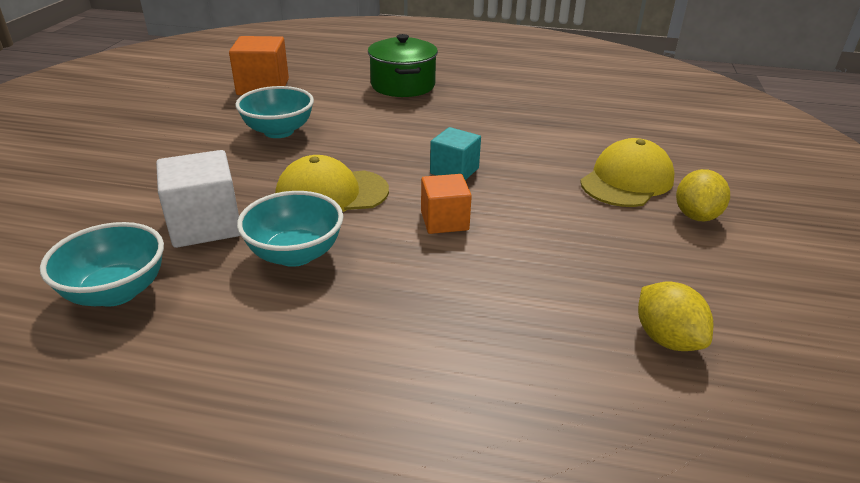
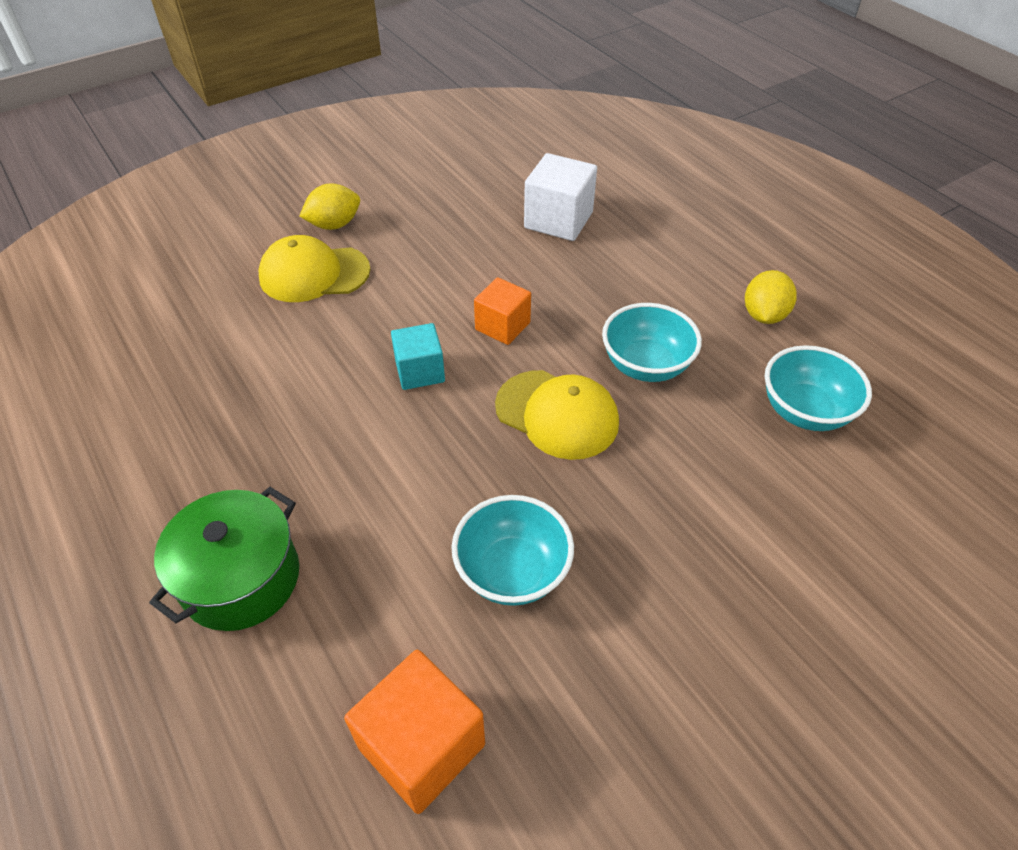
camera: 135 degrees left, 15 degrees up
(205, 225) = (699, 445): white cube -> white cube (558, 220)
(667, 339) = (495, 190): yellow lemon -> yellow lemon (764, 315)

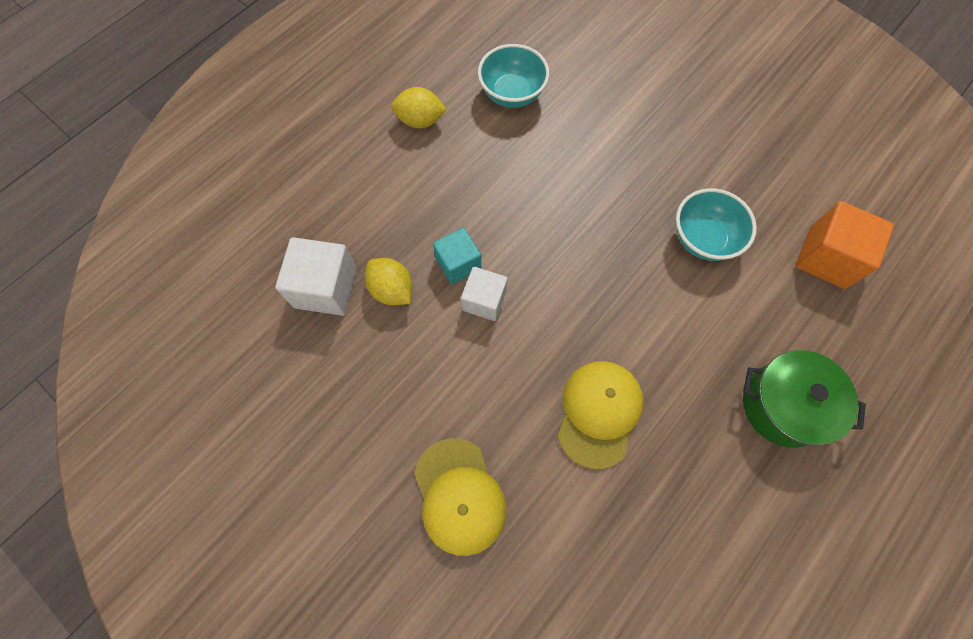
camera: 105 degrees left, 20 degrees up
(334, 225) = (376, 509): yellow lemon -> yellow lemon (392, 290)
(420, 371) = (556, 350): turquoise cube -> turquoise cube (458, 264)
(502, 326) = (484, 300): orange cube -> white cube
(557, 414) = (566, 240): yellow cap -> yellow cap (599, 413)
(646, 365) = (498, 190): turquoise bowl -> none

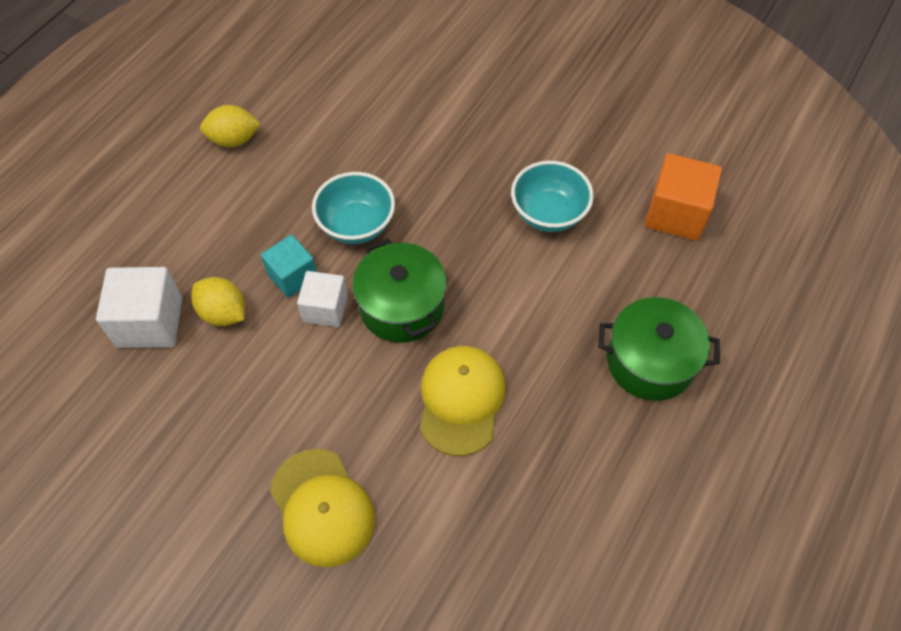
camera: 10 degrees left, 10 degrees down
(512, 94) = (330, 100): turquoise bowl -> turquoise bowl (356, 225)
(554, 310) = (401, 306): none -> green pot

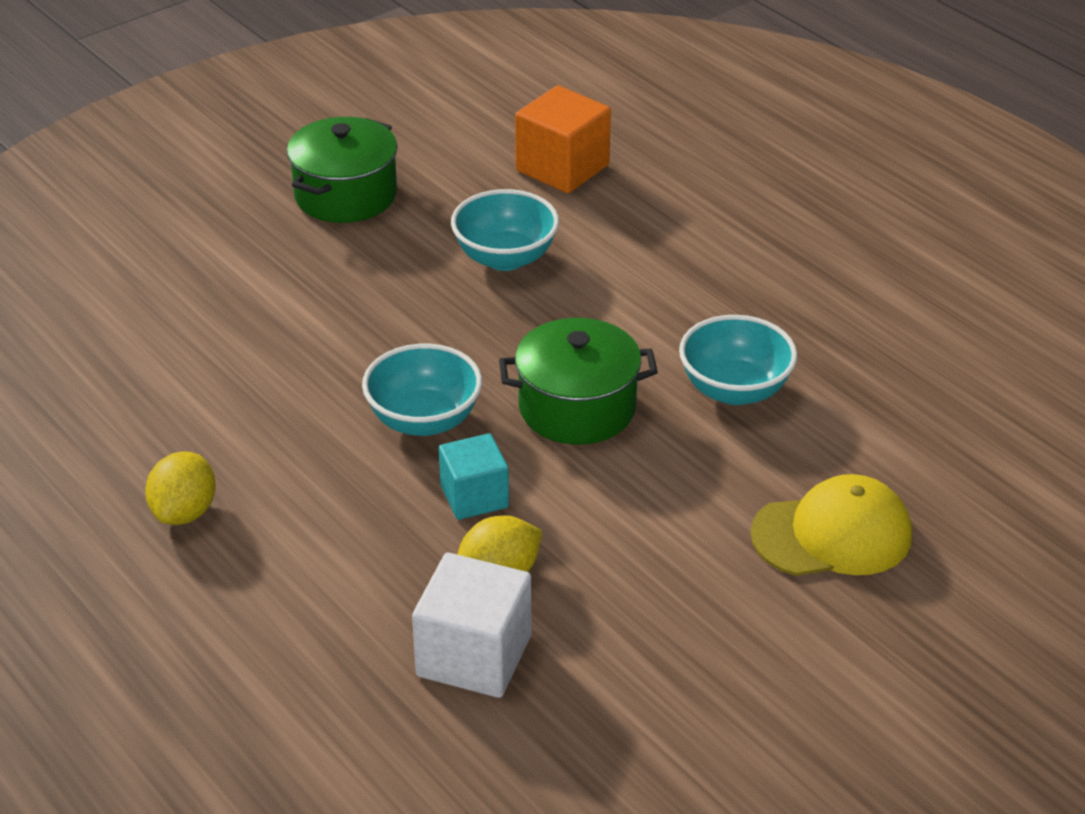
camera: 70 degrees left, 20 degrees down
(325, 308) = (544, 476): white cube -> none
(461, 400) = (734, 390): yellow cap -> turquoise bowl
(650, 362) = (748, 241): green pot -> green pot (346, 195)

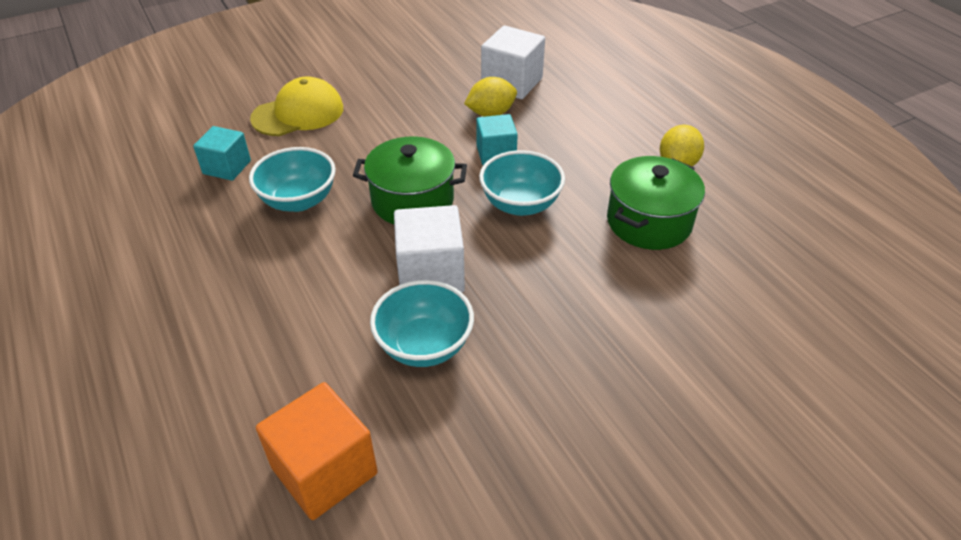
camera: 170 degrees left, 5 degrees up
(346, 195) = (572, 460): green pot -> green pot (649, 222)
(521, 324) = (430, 273): none -> white cube
(832, 534) = (298, 113): yellow cap -> yellow cap turned 150 degrees clockwise
(871, 425) = (227, 167): none -> turquoise cube

